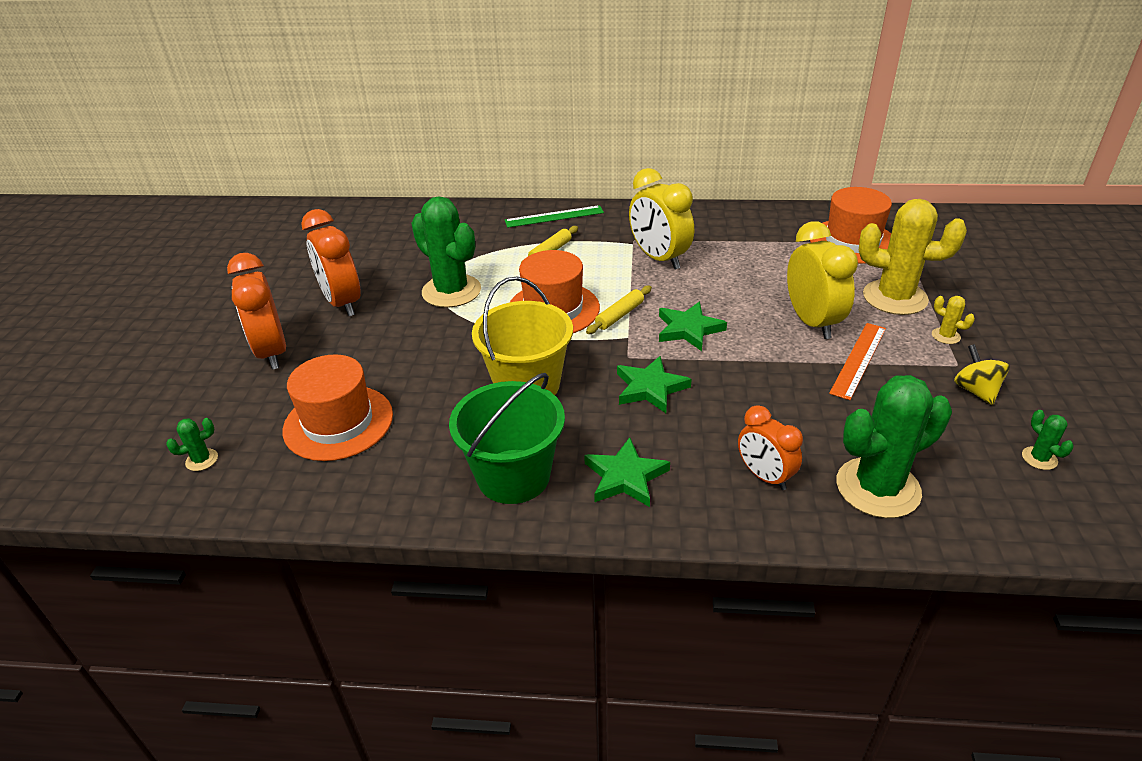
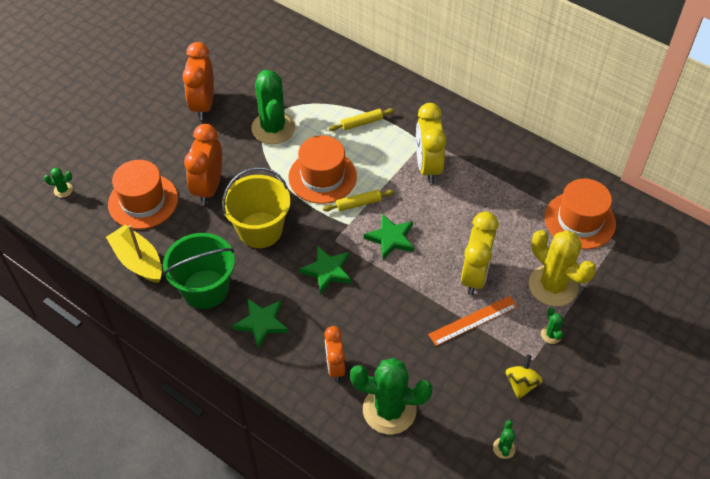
camera: 30 degrees right, 15 degrees up
(272, 352) = (140, 127): orange clock -> orange clock (209, 187)
(387, 489) = (138, 261): none -> yellow boat
(554, 216) = (392, 89): green ruler -> none
(945, 336) = (551, 334): yellow cactus -> green cactus

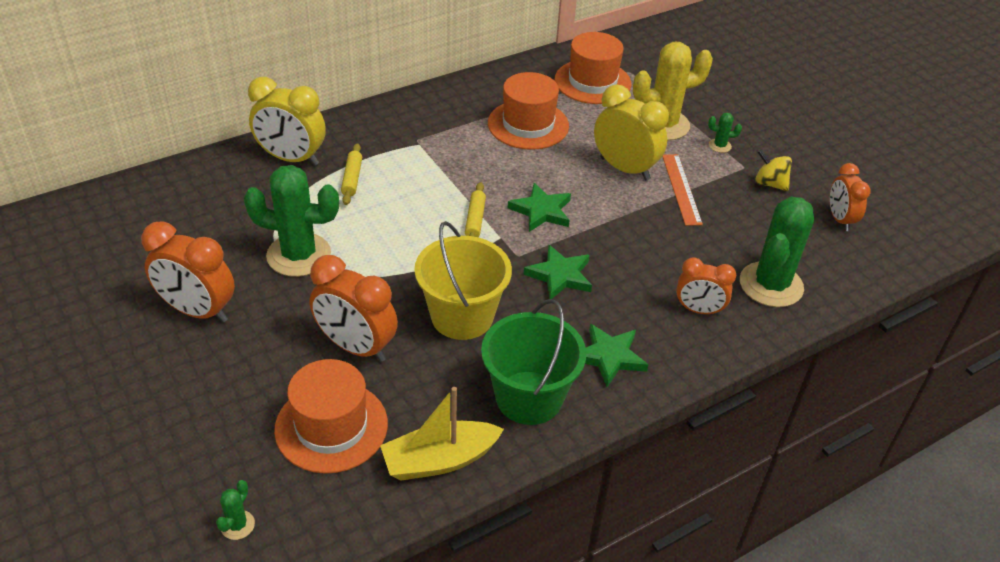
camera: 70 degrees left, 10 degrees down
(322, 177) = (413, 236): orange hat -> orange hat (528, 125)
(428, 166) = (456, 151): yellow clock -> yellow clock (291, 159)
(504, 448) = (839, 219): green cactus -> orange clock

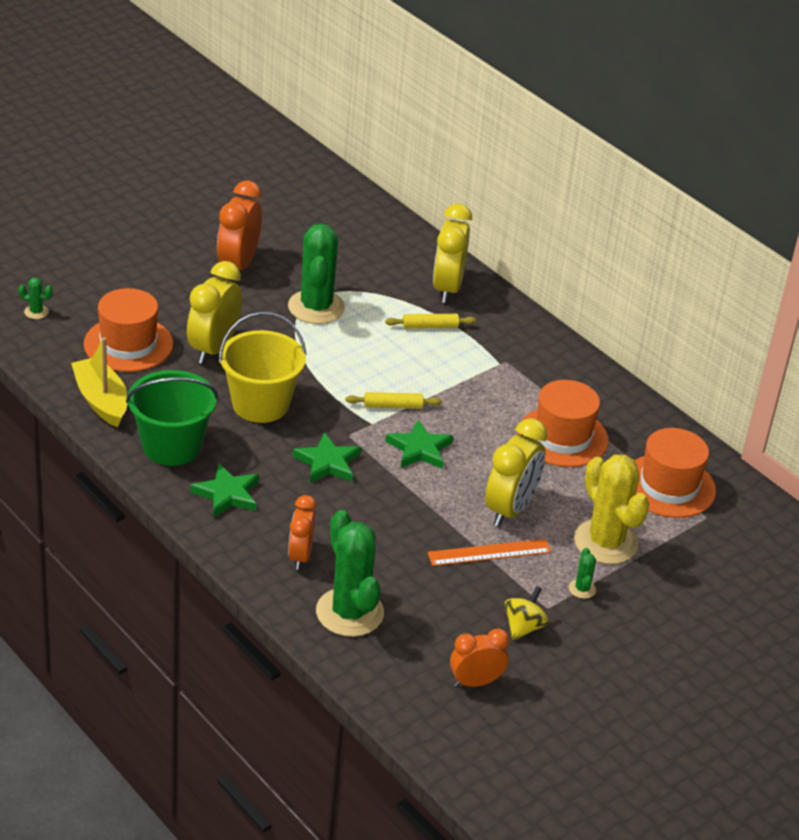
camera: 80 degrees right, 5 degrees down
(356, 347) = (213, 348): orange clock -> yellow clock
(771, 285) = (349, 612): green cactus -> green cactus turned 45 degrees clockwise

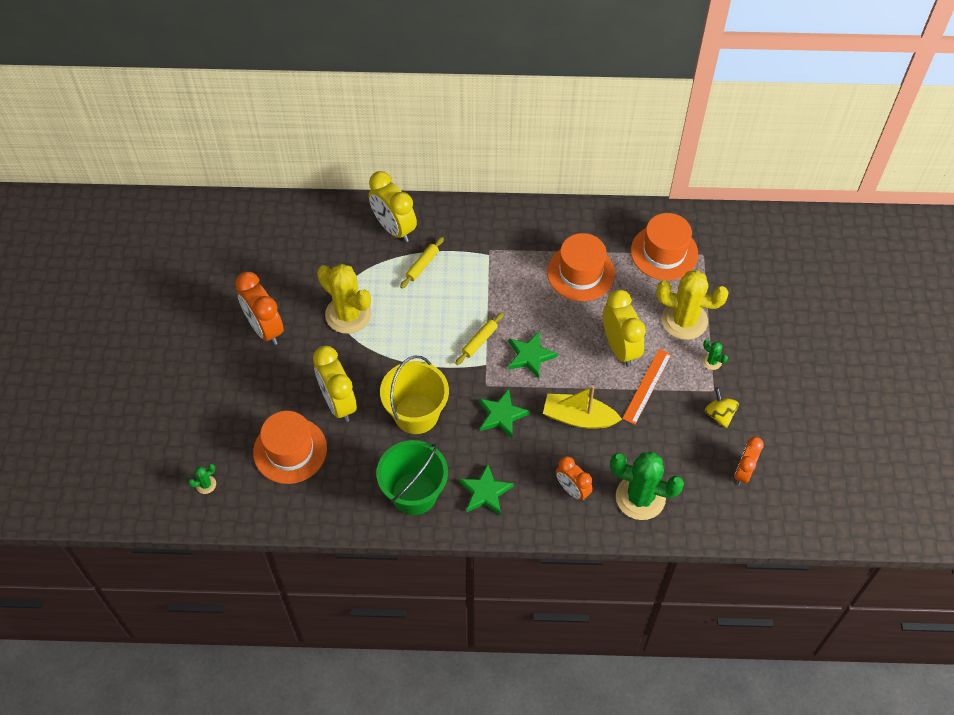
camera: 45 degrees left, 20 degrees up
(101, 400) = (334, 505): yellow boat -> yellow boat (578, 418)
(316, 307) = (348, 314): green cactus -> yellow cactus

